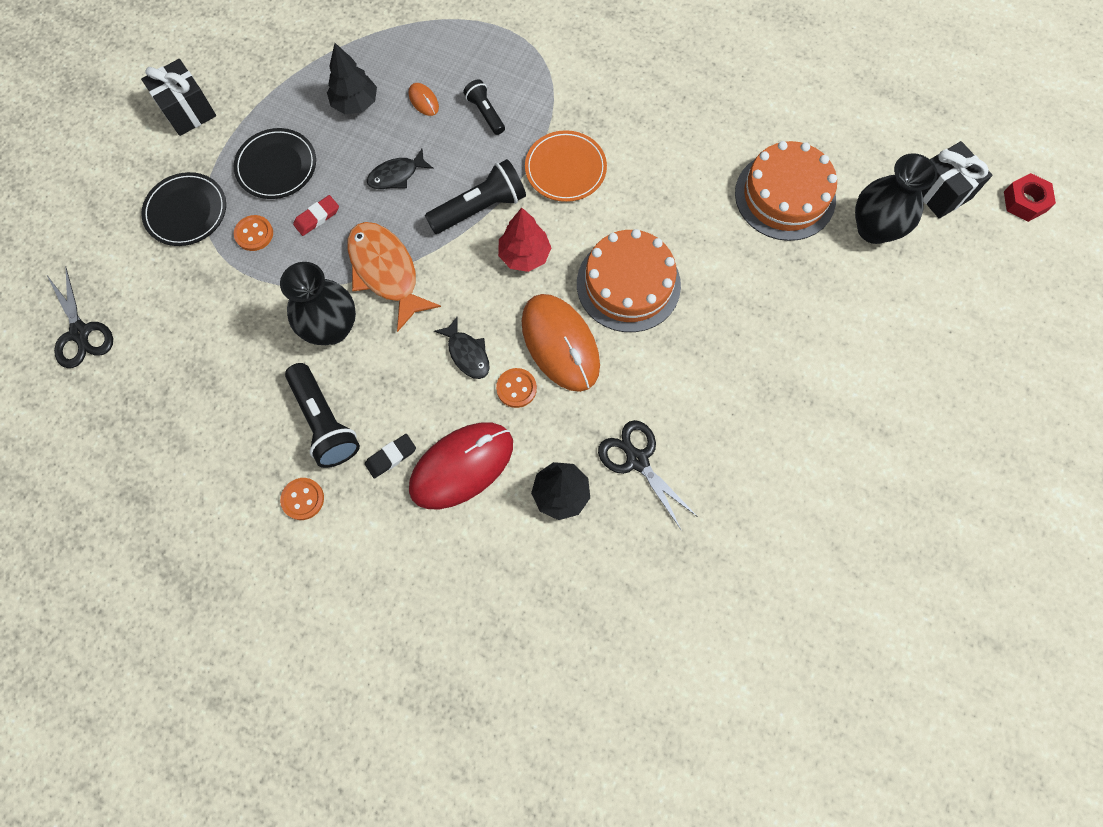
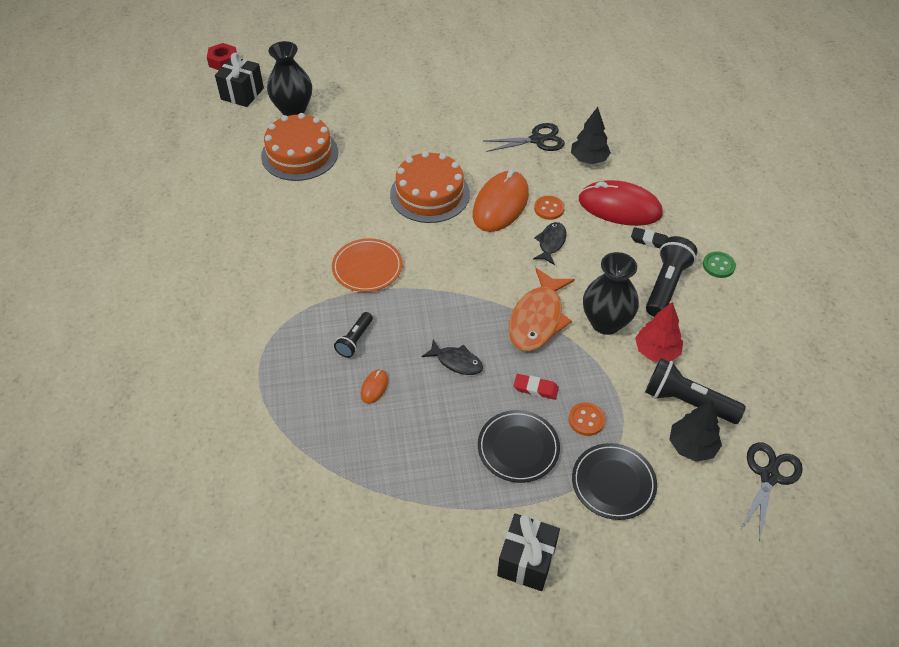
camera: 125 degrees left, 20 degrees down
(303, 499) = (718, 266): orange button -> green button
(355, 103) = (414, 433): black tree -> black tree (692, 446)
(480, 208) = (440, 296): black flashlight -> black flashlight (687, 402)
(524, 255) = (455, 253): red tree -> red tree (656, 351)
(637, 460) = (537, 140): black scissors -> black scissors turned 120 degrees counterclockwise

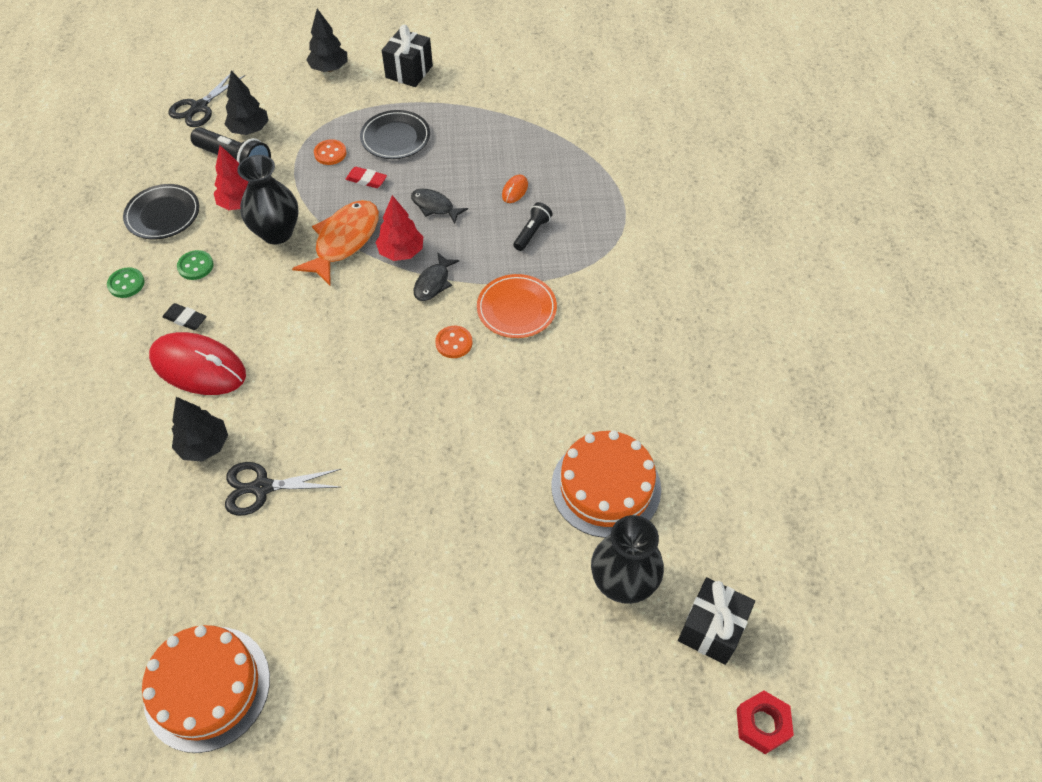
camera: 175 degrees left, 5 degrees up
(429, 194) = (431, 404): orange cake -> orange cake (207, 687)
(480, 311) = (401, 252): none -> red tree
(500, 204) = (344, 382): orange mouse -> none
(549, 209) = (286, 371): orange button -> orange button (454, 343)
(551, 243) = (300, 324): black fish -> black fish (433, 283)
(613, 483) = (326, 111): black plate -> black plate (163, 214)
(635, 558) = (329, 68): none -> black tree
(666, 285) = (195, 266): black flashlight -> green button

